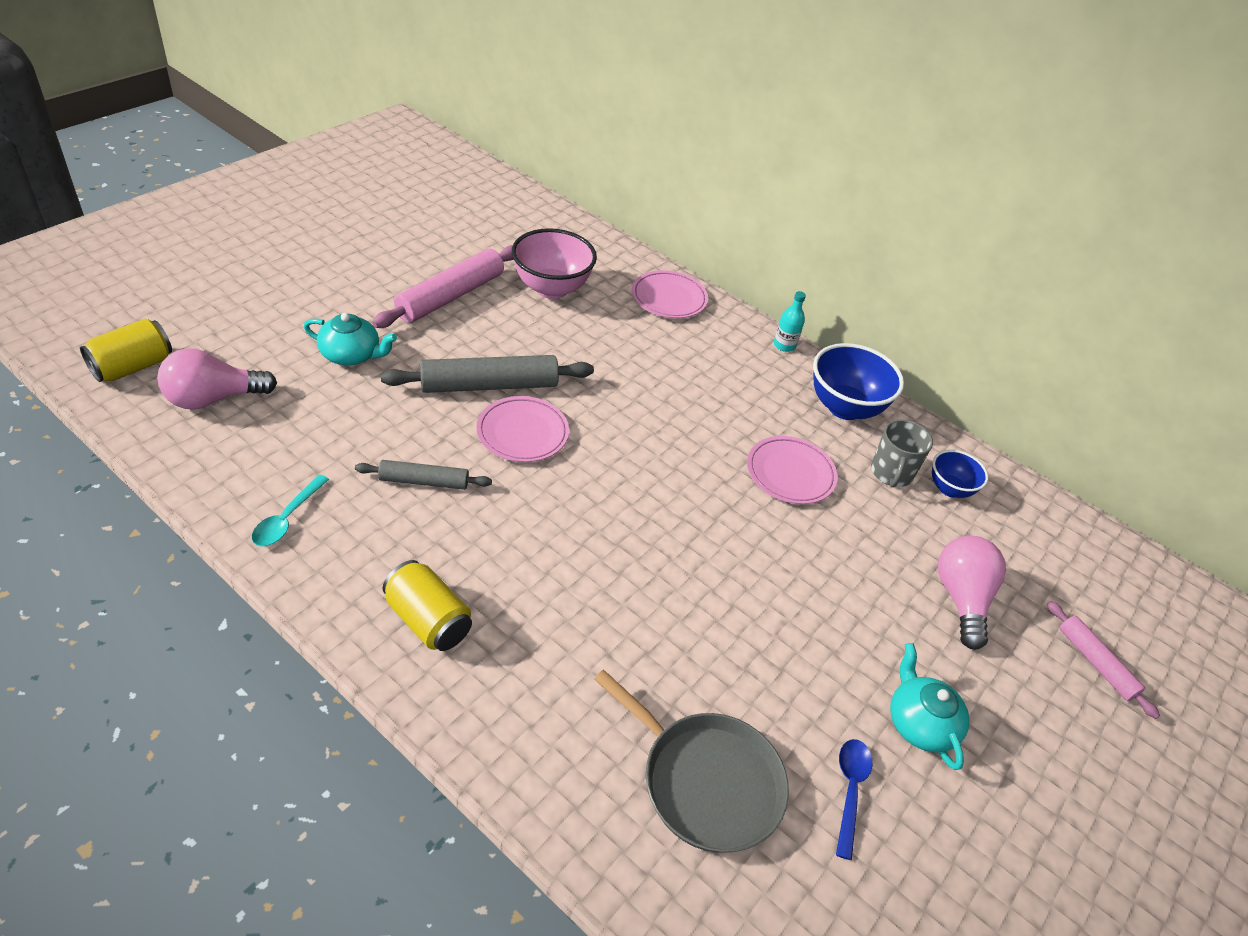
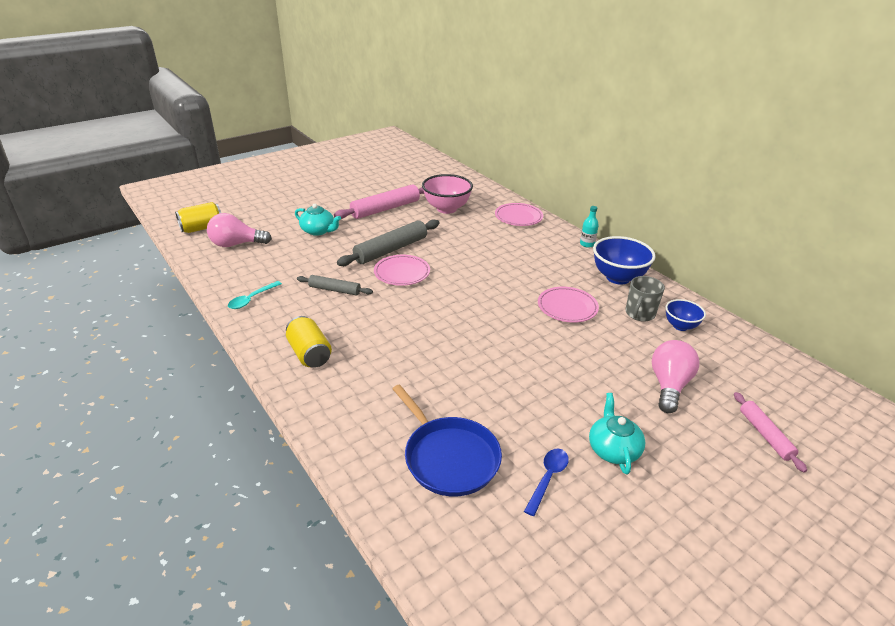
camera: 20 degrees right, 10 degrees down
(489, 385) = (391, 250): grey rolling pin -> grey rolling pin turned 45 degrees counterclockwise
(705, 781) = (449, 457): grey pan -> blue pan

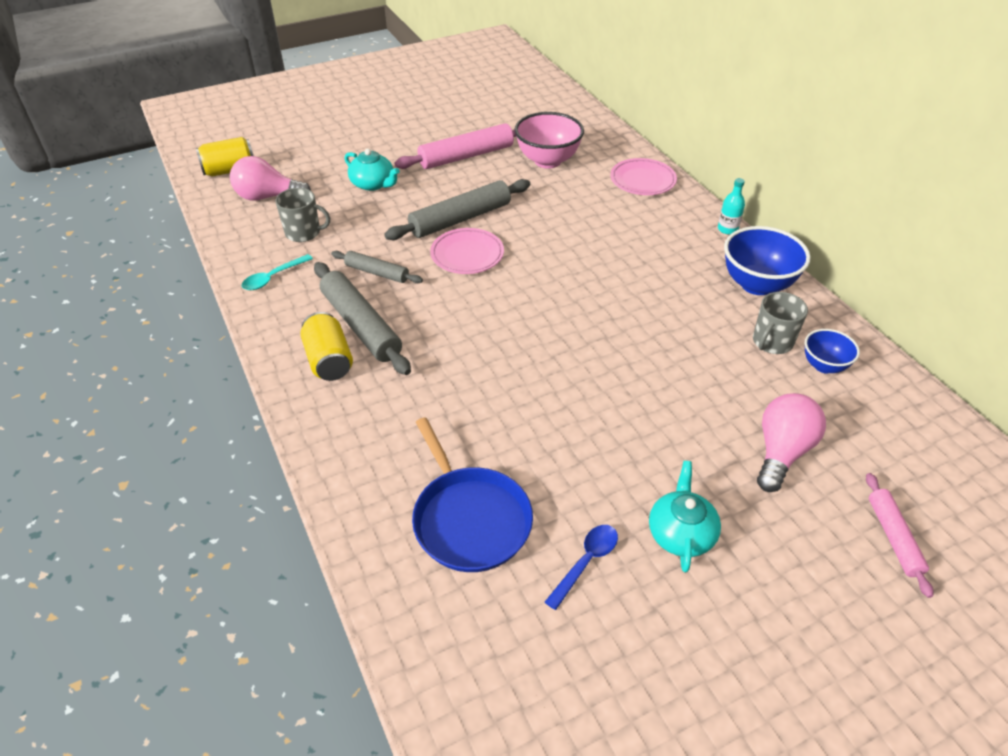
camera: 10 degrees right, 10 degrees up
(270, 267) = (304, 233): none -> grey mug
(330, 327) = (361, 325): none -> grey rolling pin
(567, 307) = (674, 324): pink plate -> none

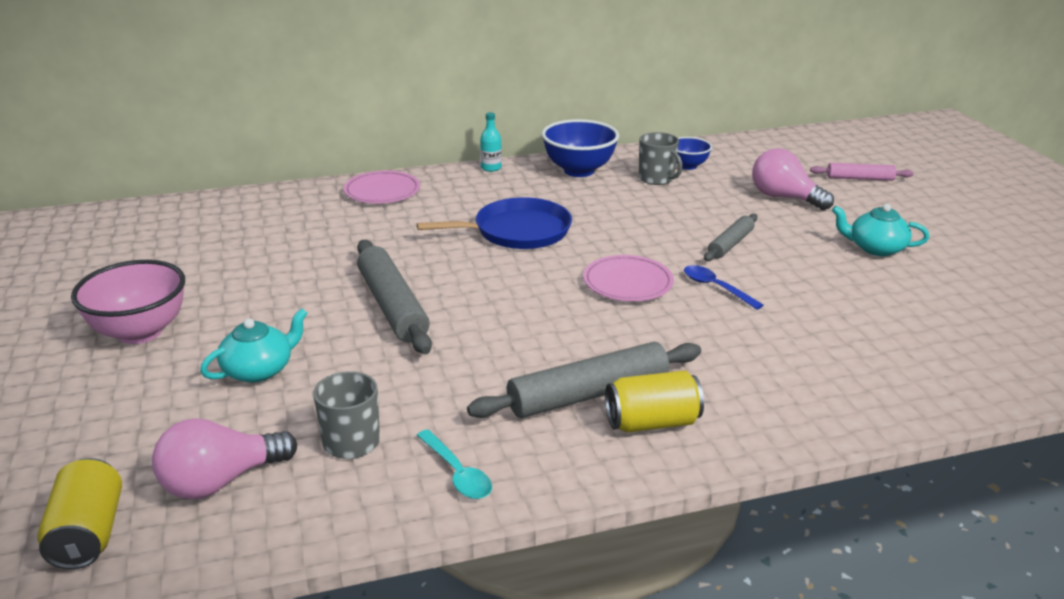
camera: 80 degrees left, 15 degrees down
(268, 197) = (221, 481): pink light bulb -> pink light bulb turned 45 degrees clockwise
(377, 273) = (482, 377): grey rolling pin -> grey rolling pin (730, 244)
(466, 156) = (244, 289): pink rolling pin -> none
(467, 255) = (471, 308): pink plate -> pink plate (627, 283)
(469, 519) = (884, 342): blue pan -> blue pan (517, 231)
(547, 161) = (301, 237): pink bowl -> pink bowl (140, 332)
(586, 562) = (916, 291): blue spoon -> blue spoon (716, 288)

